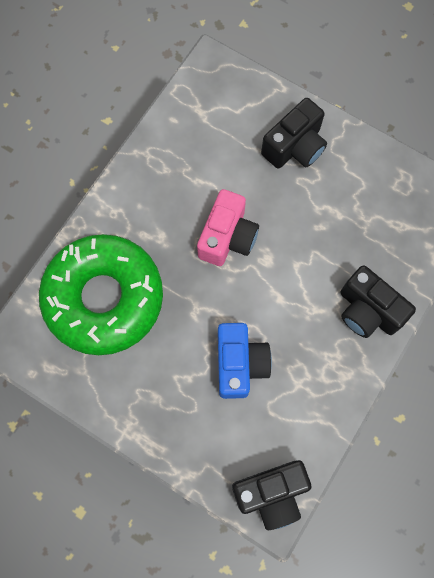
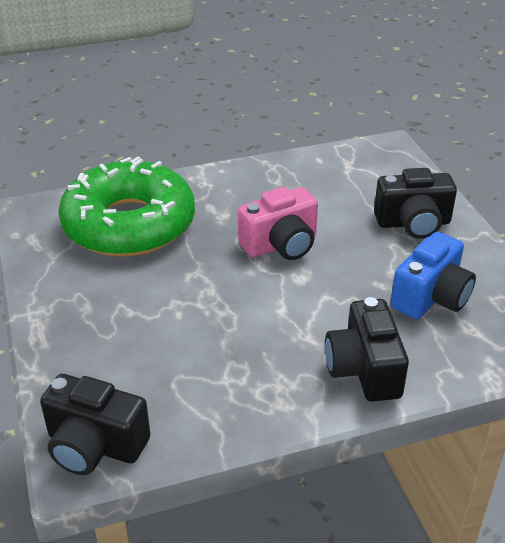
camera: 40 degrees right, 35 degrees down
(239, 364) = (187, 330): blue camera -> blue camera (431, 297)

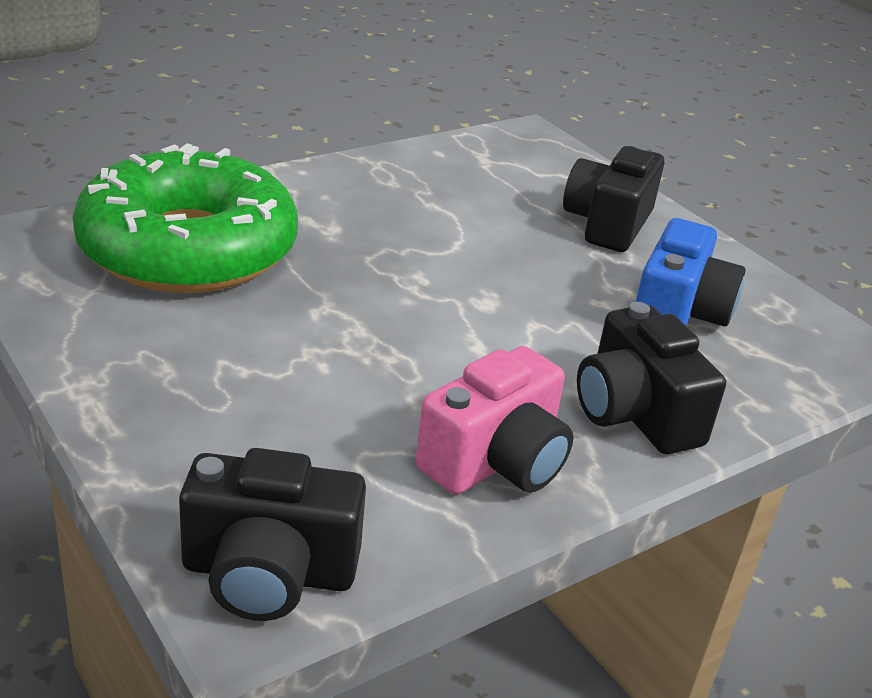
camera: 20 degrees left, 5 degrees down
(281, 245) = (437, 262): pink camera -> pink camera (495, 461)
(413, 223) = (608, 224): black camera -> black camera turned 135 degrees clockwise

